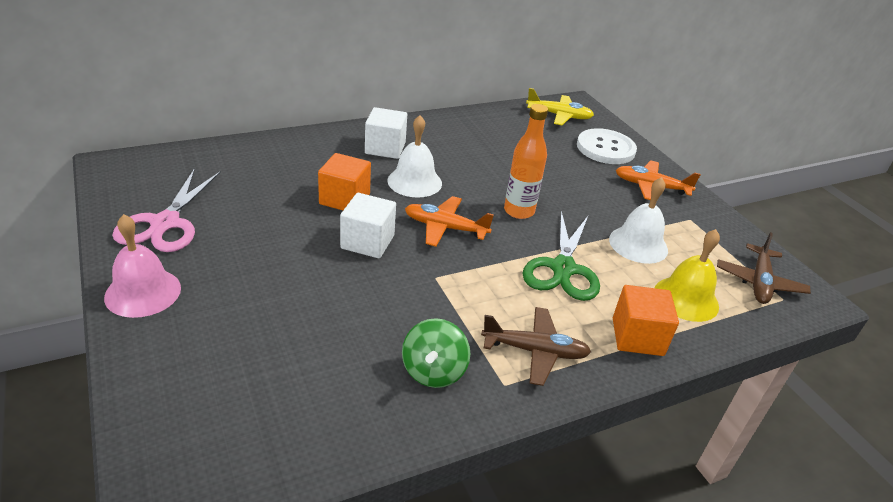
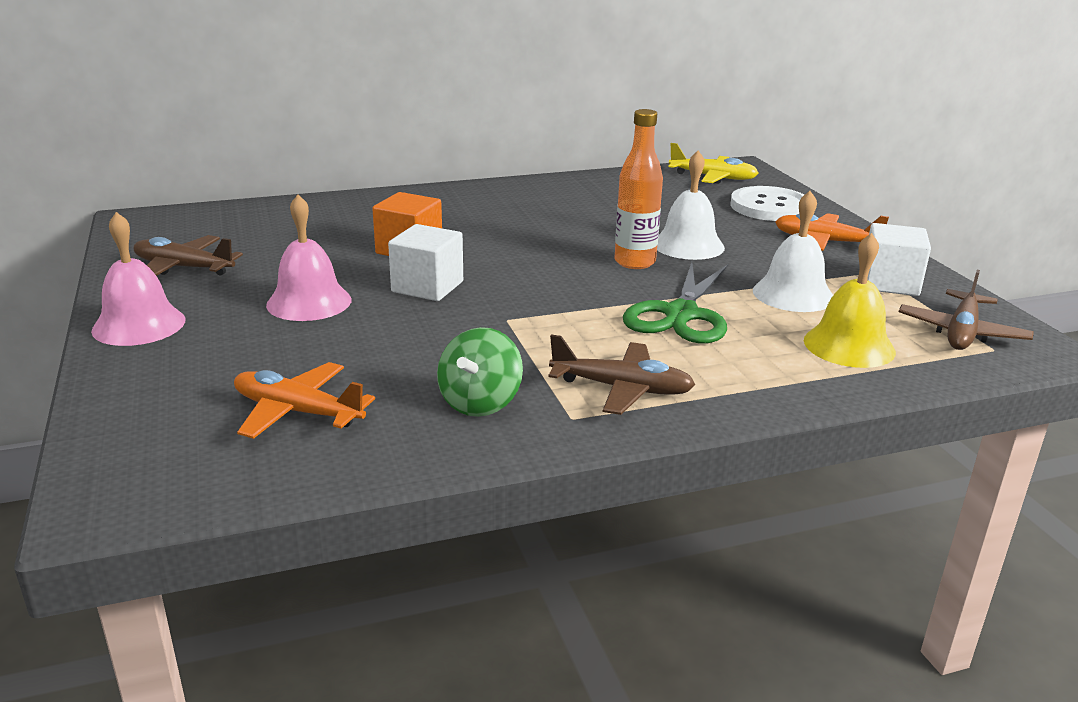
camera: 10 degrees right, 10 degrees down
(165, 223) = (183, 268): pink scissors -> brown plane
(277, 262) = (309, 302): none -> pink bell
(385, 148) = (474, 206): white cube -> white cube (890, 283)
(414, 181) = (503, 235): white bell -> white bell (688, 245)
(445, 228) = (531, 276): orange plane -> orange plane (297, 412)
(637, 337) = (769, 379): orange cube -> none

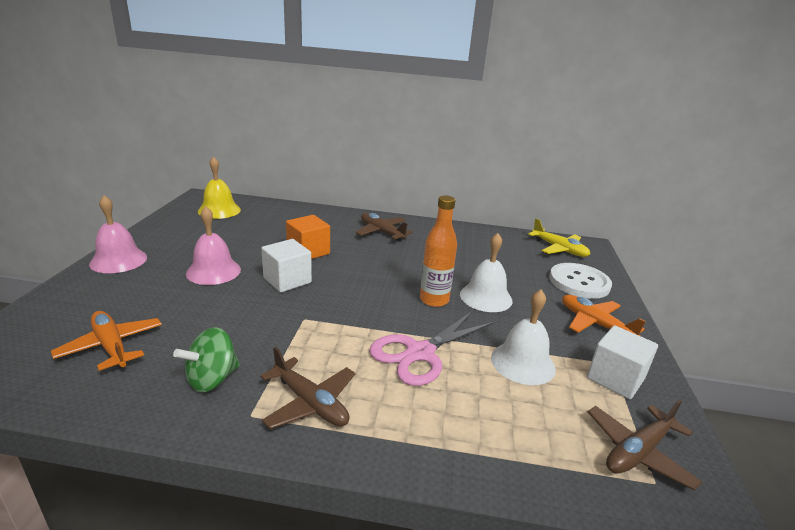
camera: 25 degrees right, 0 degrees up
(183, 268) = (183, 231): brown plane -> brown plane (381, 232)
(681, 314) = (420, 353): green scissors -> pink scissors
(849, 345) = (521, 428): yellow bell -> yellow bell (219, 210)

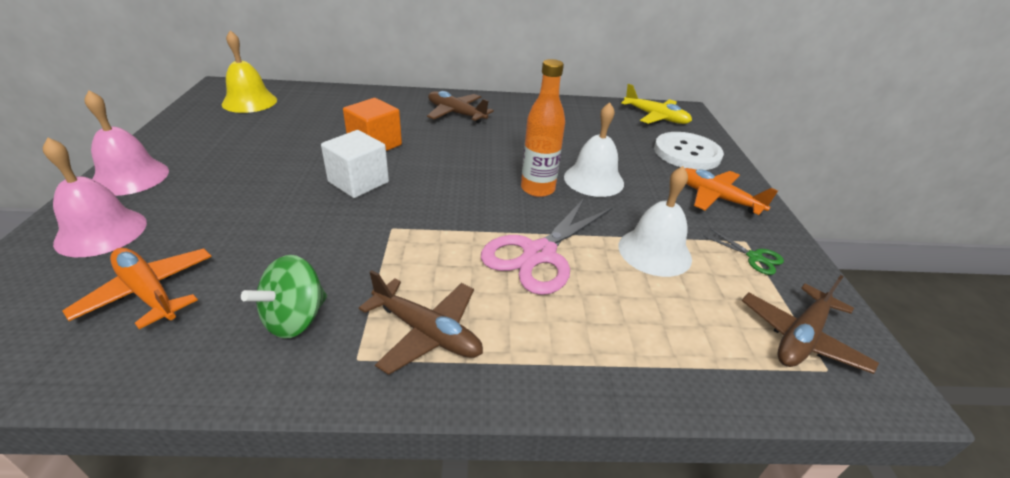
camera: 10 degrees left, 10 degrees up
(213, 271) = (262, 179): pink bell -> pink bell (101, 232)
(615, 378) = (754, 257): white cube -> green scissors

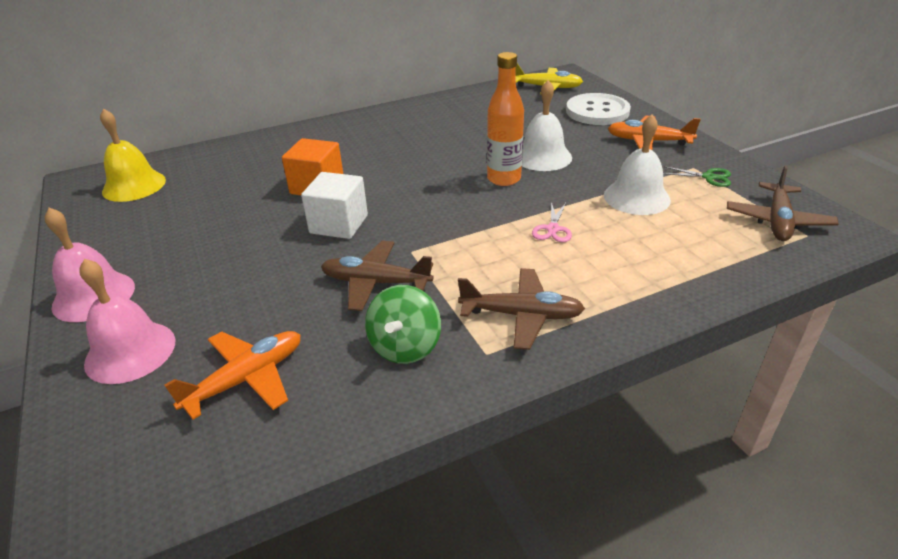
camera: 20 degrees left, 0 degrees up
(148, 292) = (247, 378): orange plane -> orange plane turned 120 degrees clockwise
(456, 113) = (365, 135): brown plane -> brown plane (375, 283)
(539, 254) = (552, 229): pink scissors -> pink scissors, size x0.47

